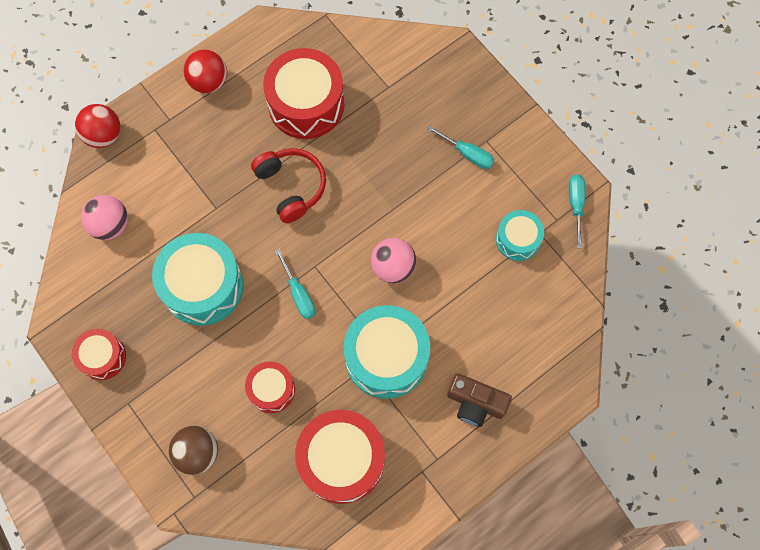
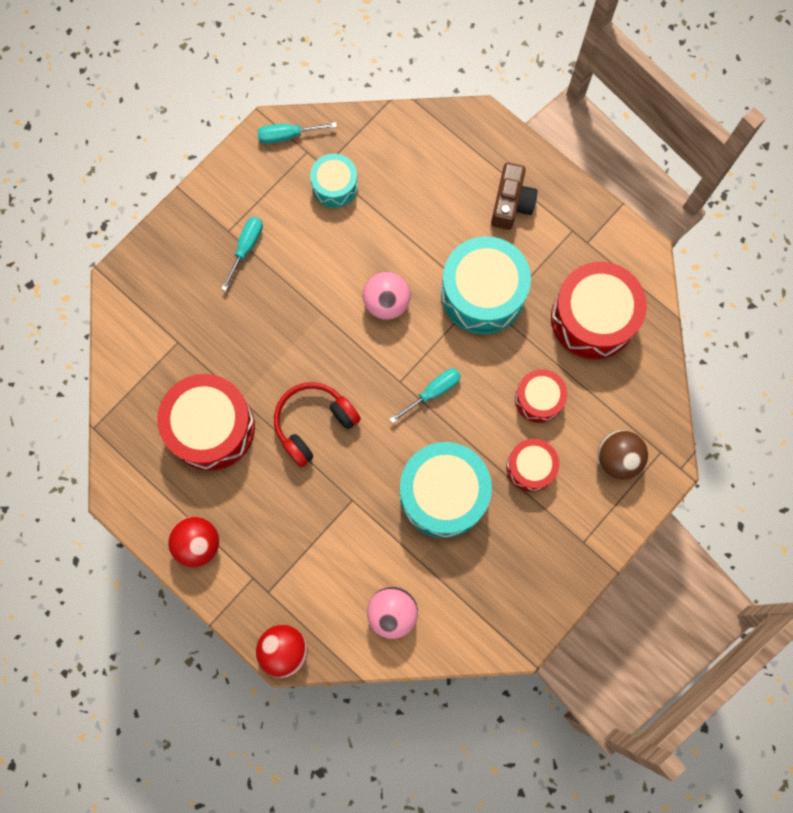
camera: 100 degrees left, 5 degrees up
(102, 357) = (541, 581): red drum -> red drum (530, 467)

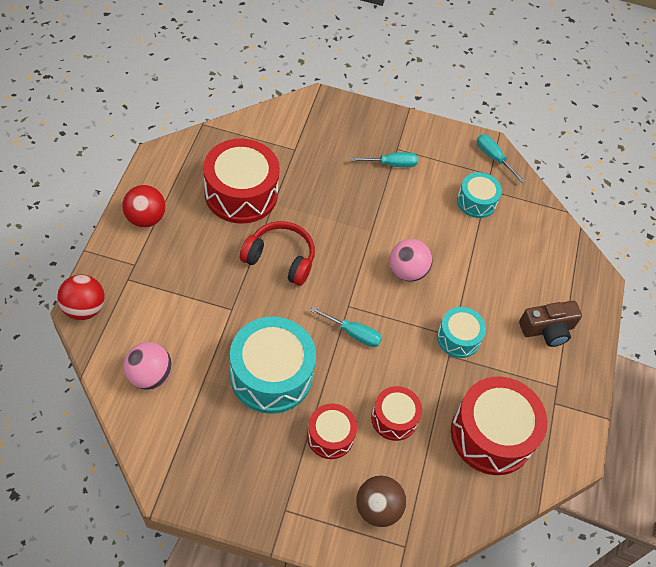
camera: 55 degrees right, 20 degrees down
(482, 293) = (458, 338): turquoise drum -> turquoise drum, size x0.56

